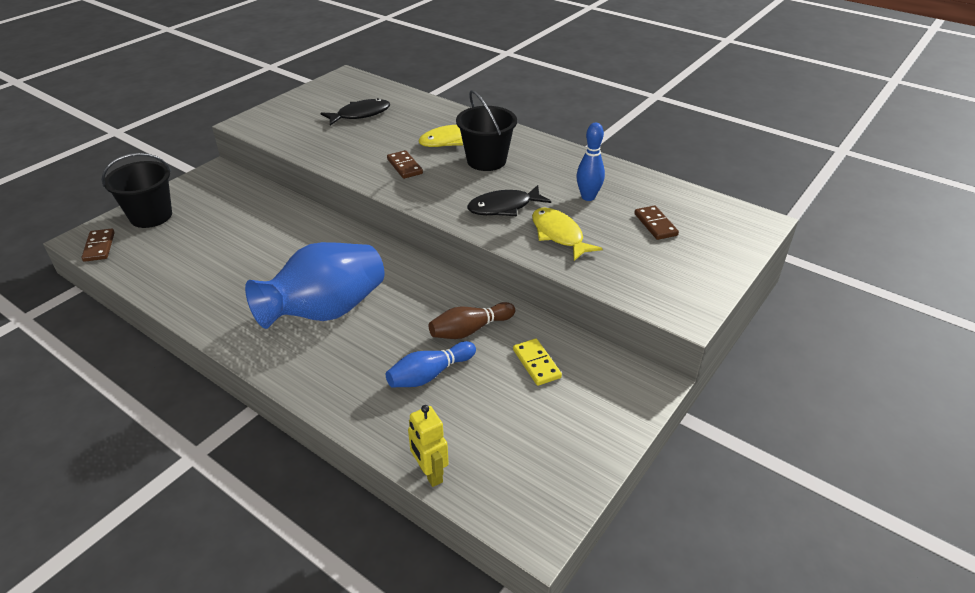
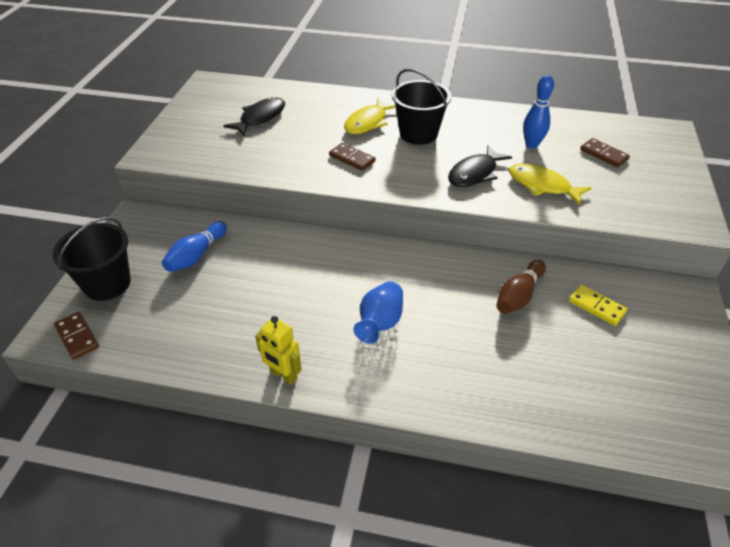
camera: 25 degrees left, 5 degrees up
(326, 311) = (380, 323): blue vase -> blue vase, size x0.54
(429, 374) = (524, 350): blue bowling pin -> blue bowling pin (196, 255)
(430, 473) = (607, 441): yellow robot -> yellow robot (283, 375)

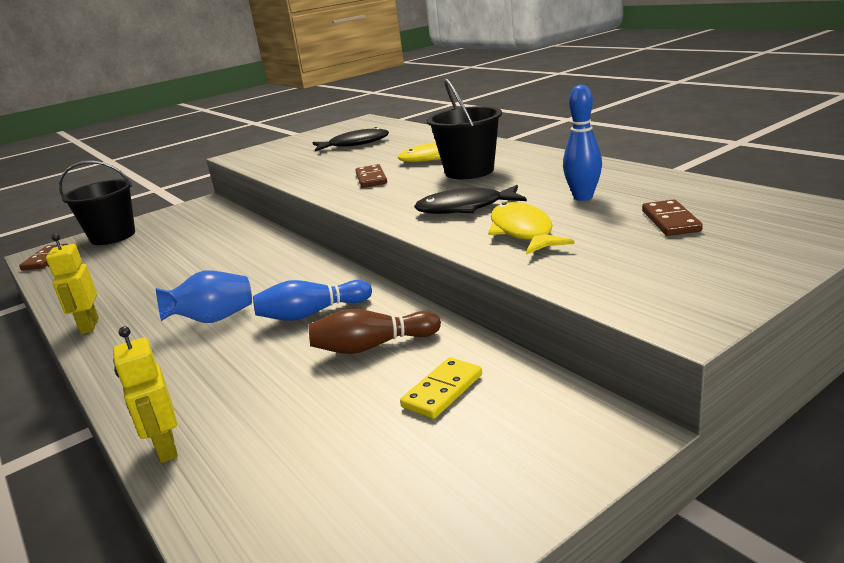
camera: 45 degrees right, 20 degrees down
(196, 255) = (187, 235): blue bowling pin -> blue bowling pin (311, 313)
(517, 420) = (166, 448): none -> yellow robot
(596, 306) = (443, 391): yellow domino -> yellow domino turned 45 degrees clockwise

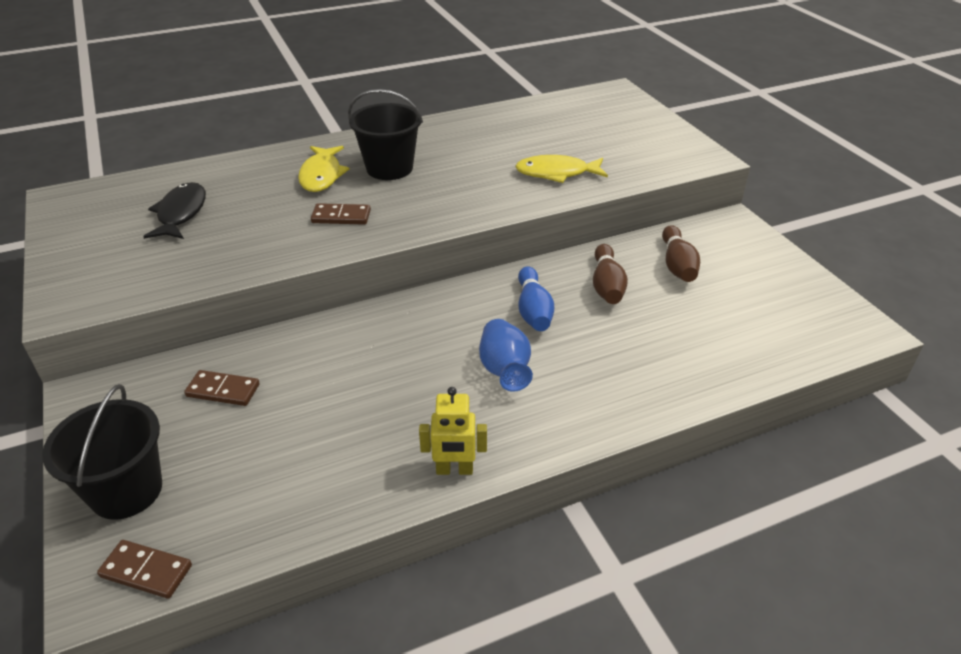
camera: 80 degrees left, 15 degrees up
(166, 448) = (705, 389): yellow robot -> none
(443, 391) = (677, 265): yellow domino -> brown bowling pin
(465, 208) = (484, 185): black fish -> none
(583, 197) = (511, 141): blue bowling pin -> none
(670, 221) = (582, 128): brown domino -> brown domino (223, 390)

